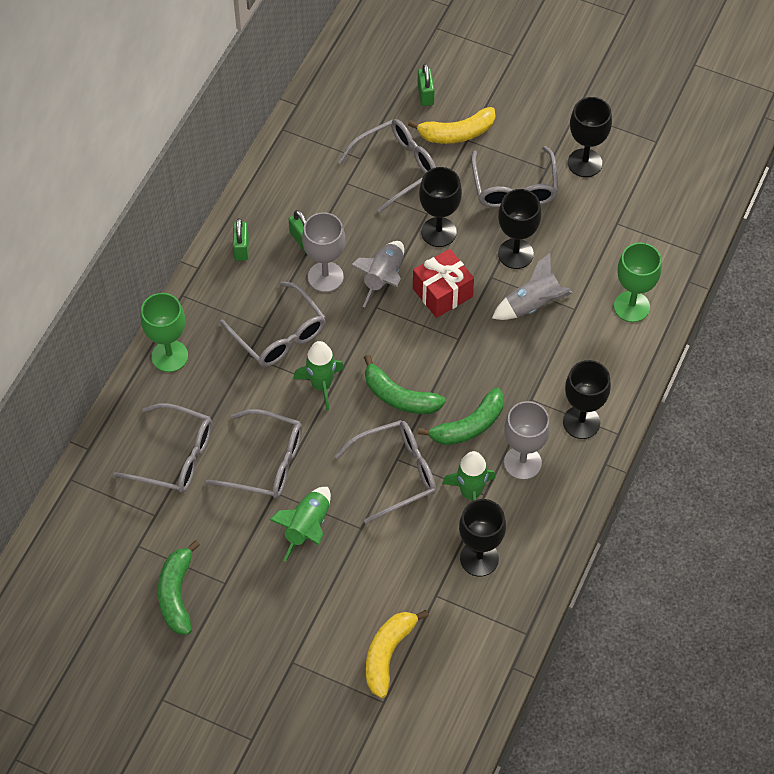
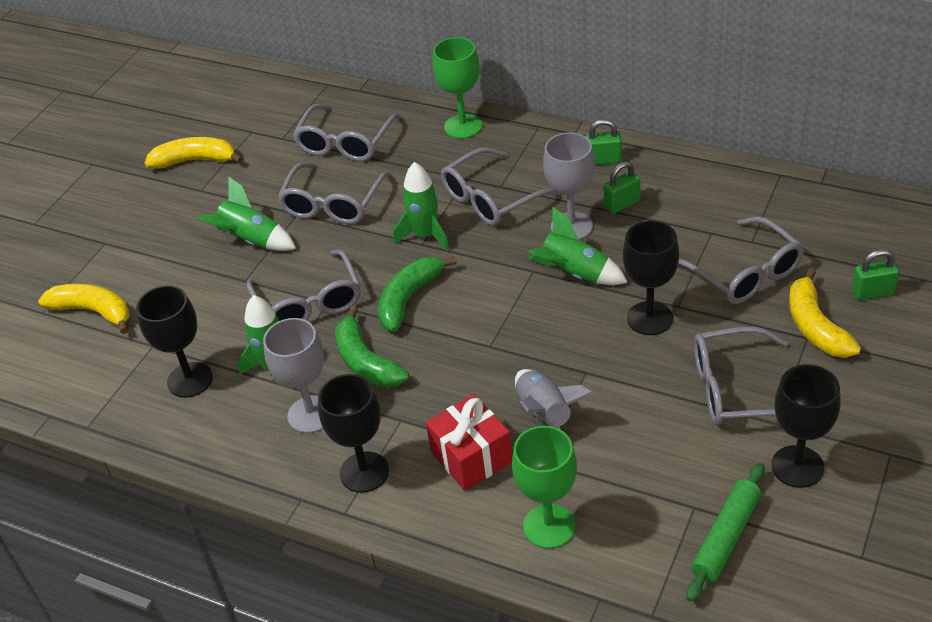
camera: 95 degrees right, 15 degrees down
(176, 594) = (195, 160): green banana -> yellow banana
(383, 278) = (574, 274): grey rocket -> green rocket
(442, 293) = (557, 327): red gift -> red gift (471, 457)
(515, 254) = (625, 395): black goblet -> none
(641, 209) = (726, 537): none -> green rolling pin

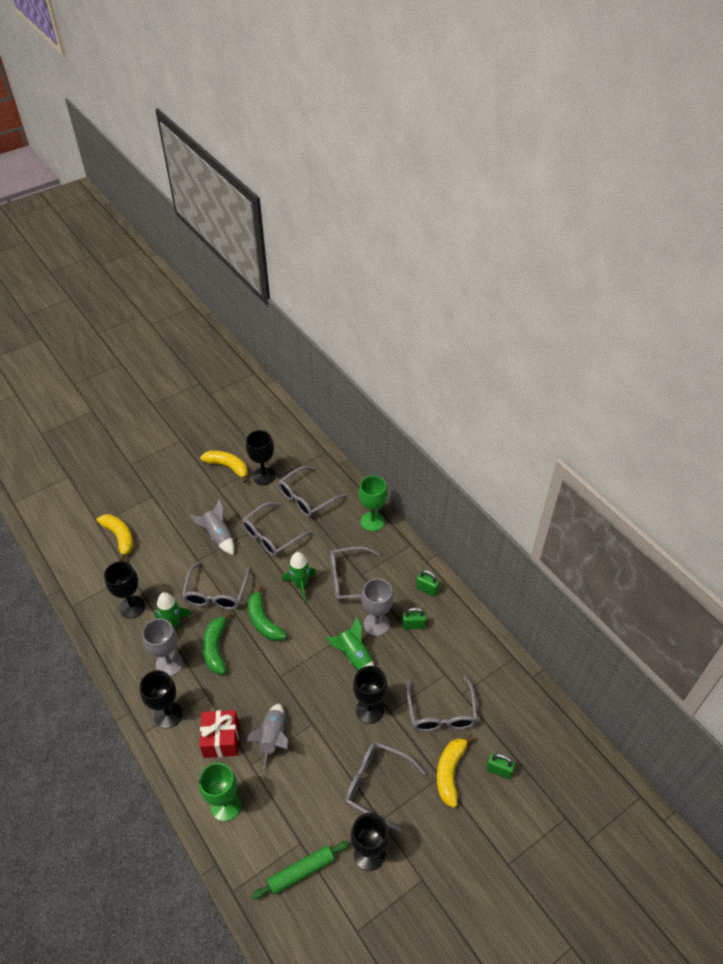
camera: 25 degrees right, 5 degrees up
(252, 240) = (218, 536): green rocket -> grey rocket
(260, 147) = (263, 476): none -> black goblet
(409, 299) = (263, 621): green banana -> green banana turned 90 degrees counterclockwise

